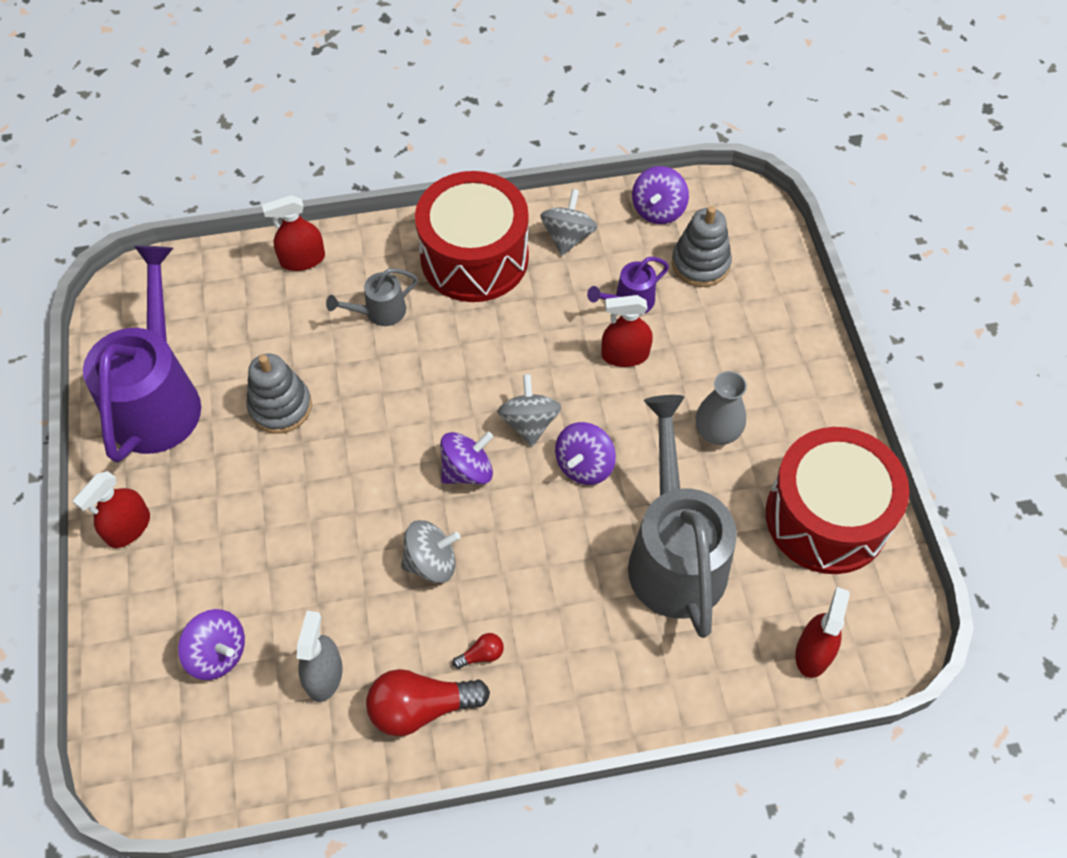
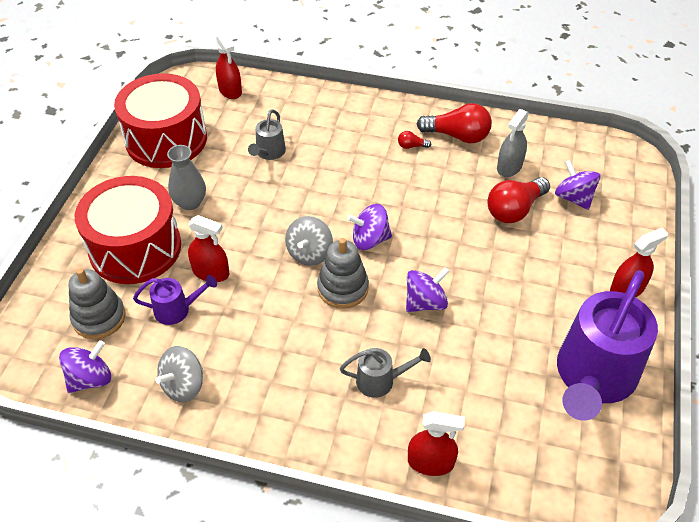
camera: 155 degrees left, 10 degrees down
(280, 407) = (491, 333): grey stacking toy -> grey stacking toy (343, 288)
(296, 596) = (514, 210): none -> red light bulb
(431, 562) = (420, 198): grey spinning top -> none
(474, 257) = (275, 399): red drum -> red drum (135, 248)
(584, 465) = (290, 215): purple spinning top -> purple spinning top (425, 302)
(674, 553) = (269, 153): grey watering can -> grey watering can, size x0.45
(813, 652) = (230, 90): red spray bottle -> red spray bottle turned 75 degrees counterclockwise

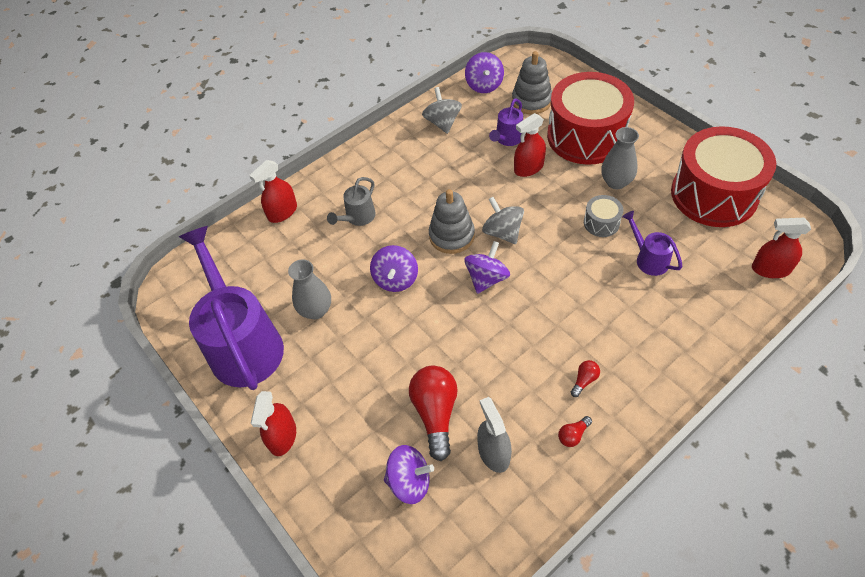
camera: 130 degrees right, 5 degrees up
(249, 193) = (601, 223): none -> grey drum
(269, 153) = (648, 258): grey watering can -> purple watering can
(457, 136) = (573, 435): red light bulb -> red light bulb, size x0.45
(509, 343) = (316, 310): none -> grey vase

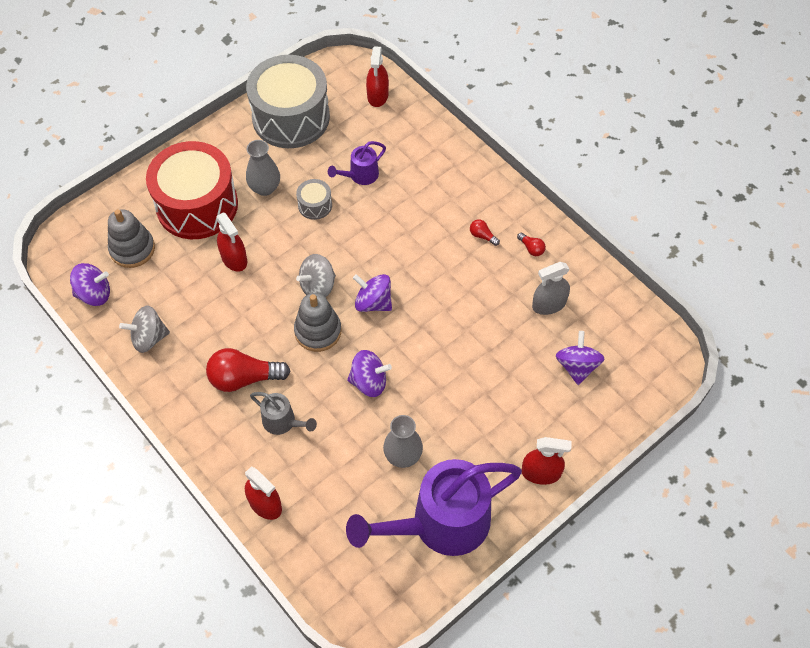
camera: 95 degrees left, 5 degrees up
(435, 413) = (515, 347): red light bulb -> red light bulb (244, 378)
(507, 139) = (188, 275): purple watering can -> none
(714, 194) = (291, 117): red drum -> grey drum

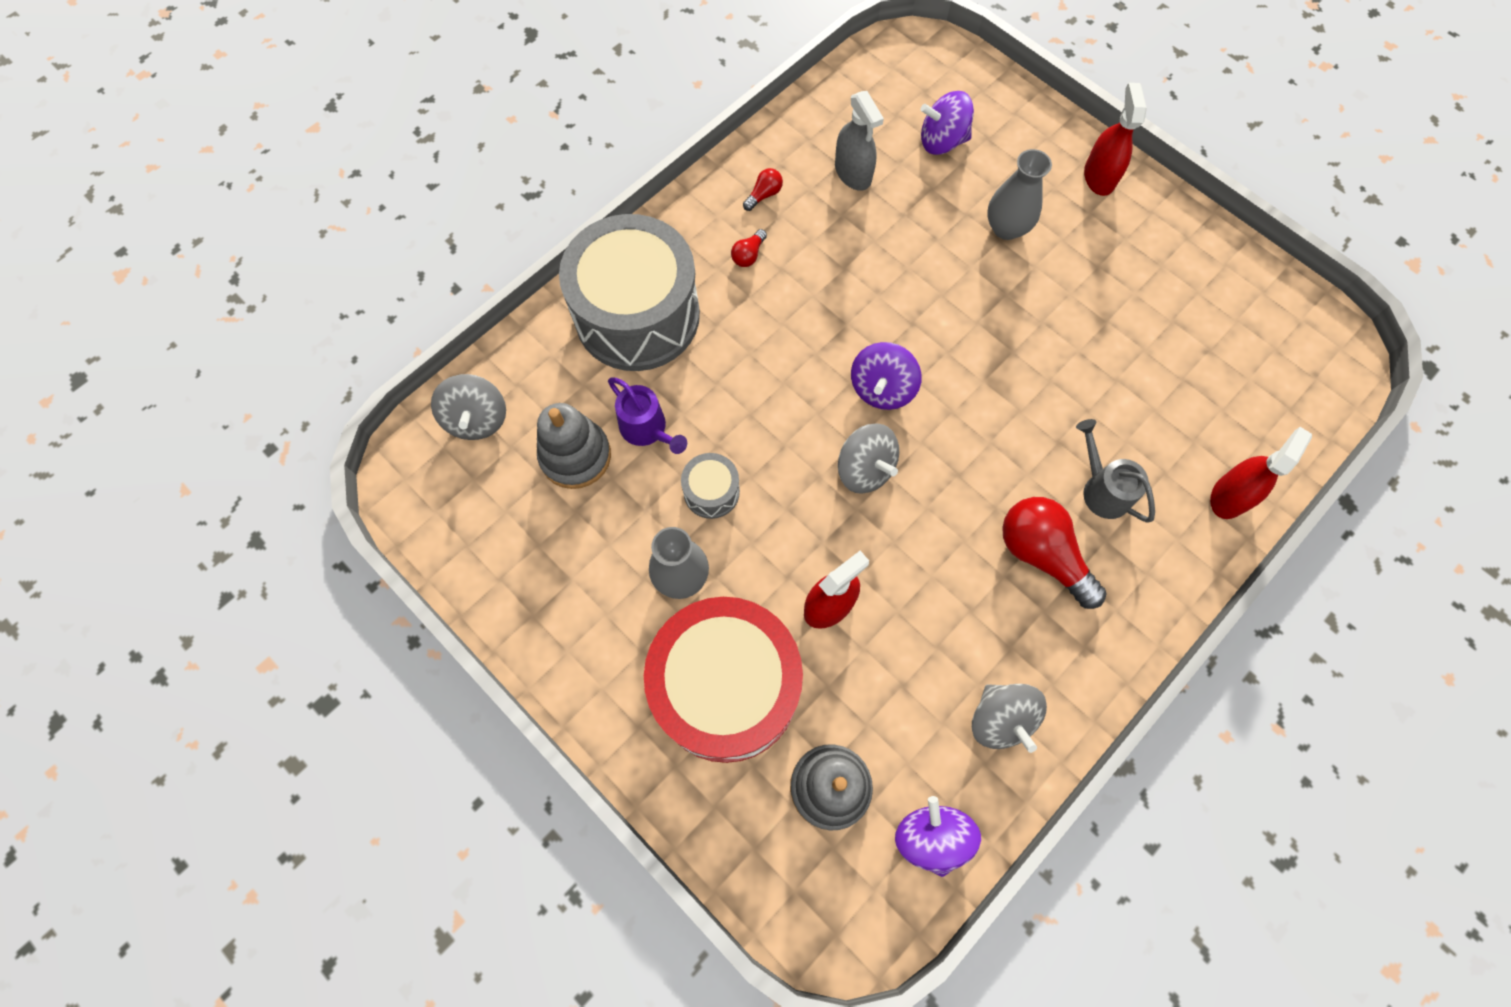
camera: 95 degrees left, 10 degrees up
(244, 378) = (1042, 555): red light bulb -> red light bulb turned 150 degrees clockwise
(283, 422) = (1101, 488): grey watering can -> grey watering can turned 60 degrees counterclockwise
(291, 117) = (525, 554): grey drum -> grey drum (637, 315)
(318, 331) = (943, 459): grey stacking toy -> grey stacking toy (575, 456)
(369, 382) = (1013, 382): purple spinning top -> none
(377, 95) = (477, 419): red spray bottle -> grey spinning top
(403, 455) = (1114, 330): grey vase -> grey vase (1006, 228)
(439, 524) = (1197, 282): purple watering can -> none

